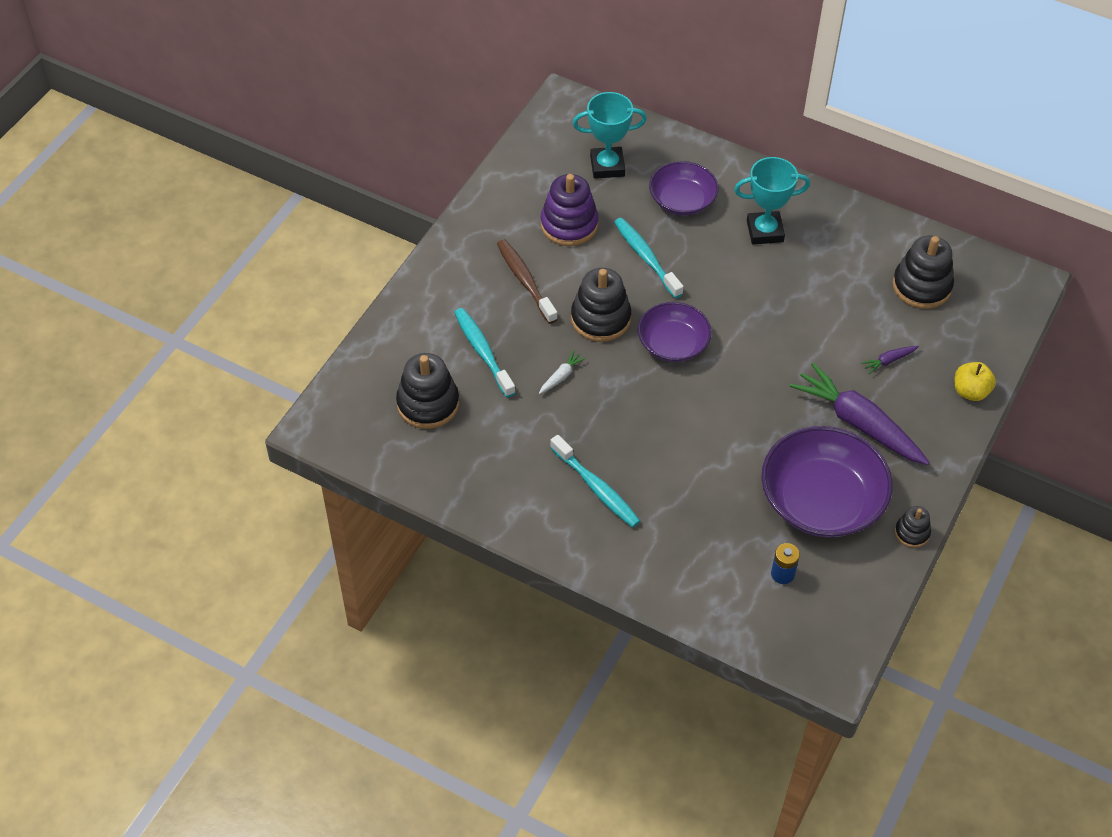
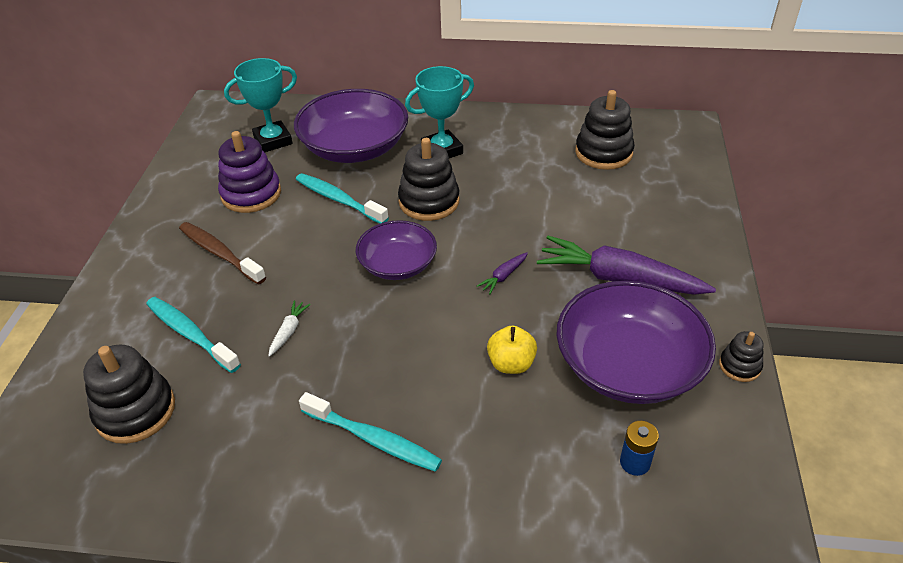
camera: 20 degrees left, 10 degrees down
(600, 318) = (312, 264): black stacking toy -> black stacking toy (429, 201)
(682, 200) = (354, 147): purple bowl -> purple bowl, size x1.65
(888, 361) = (613, 217): purple carrot -> purple carrot (503, 276)
(970, 391) = (702, 220): yellow apple -> yellow apple (511, 364)

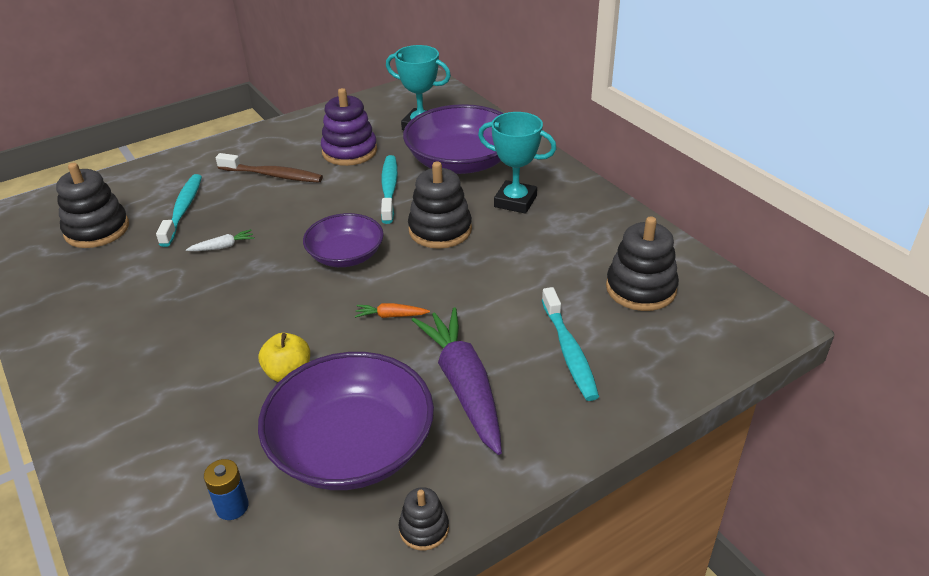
camera: 50 degrees right, 5 degrees down
(219, 253) = (273, 175): brown toothbrush -> brown toothbrush turned 105 degrees clockwise
(373, 439) = (148, 343): turquoise toothbrush -> turquoise toothbrush (569, 351)
(503, 276) = (391, 316): purple carrot -> orange carrot

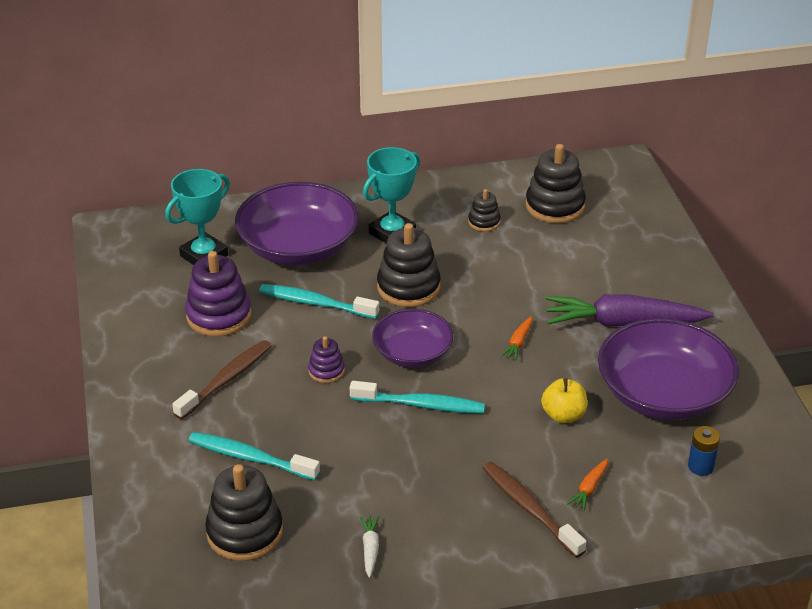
camera: 70 degrees left, 0 degrees up
(142, 380) = (529, 508): none -> brown toothbrush
(178, 417) = (589, 489): none -> orange carrot
(223, 247) = (345, 434): white carrot -> white carrot (370, 549)
(302, 217) = (326, 371): none -> purple stacking toy
(424, 529) = (753, 374): black stacking toy -> black stacking toy (484, 222)
(569, 351) = (609, 262): turquoise toothbrush -> turquoise toothbrush (421, 405)

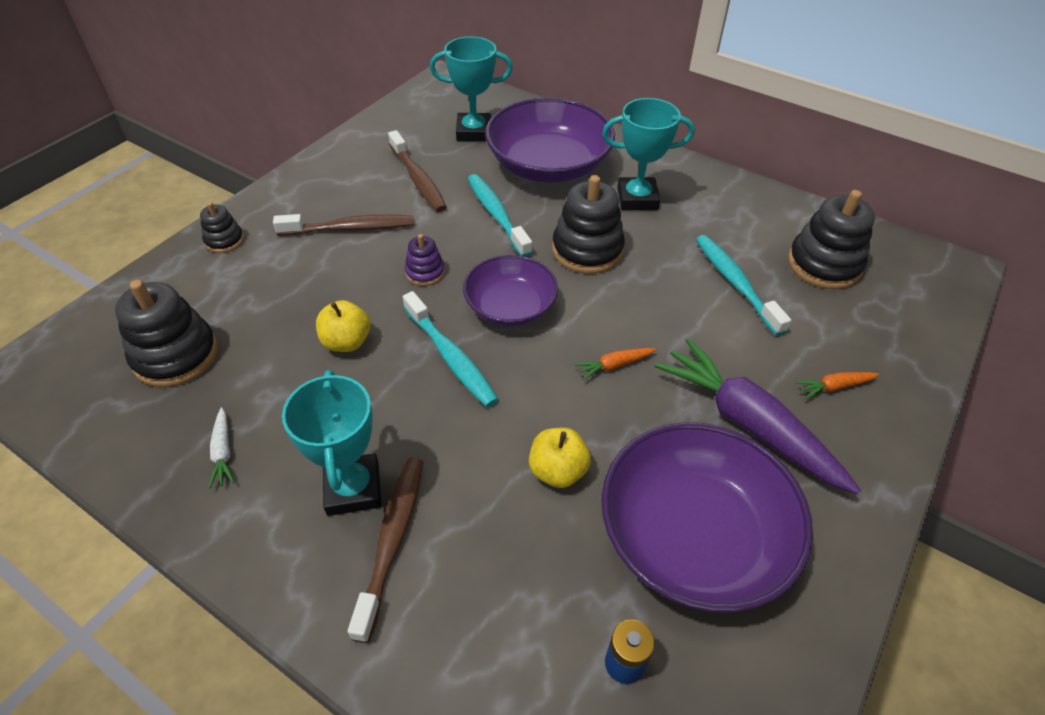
camera: 45 degrees right, 10 degrees up
(219, 316) = (418, 179): purple stacking toy -> brown toothbrush
(250, 458) = (271, 299): turquoise toothbrush -> turquoise toothbrush (735, 283)
(344, 443) = (347, 342): none -> yellow apple
(370, 549) = (223, 452): white carrot -> white carrot turned 120 degrees clockwise
(473, 505) = (353, 488): none -> turquoise trophy
(484, 222) = (732, 237): black stacking toy -> black stacking toy (224, 240)
(589, 489) = (473, 573): orange carrot -> orange carrot (834, 387)

